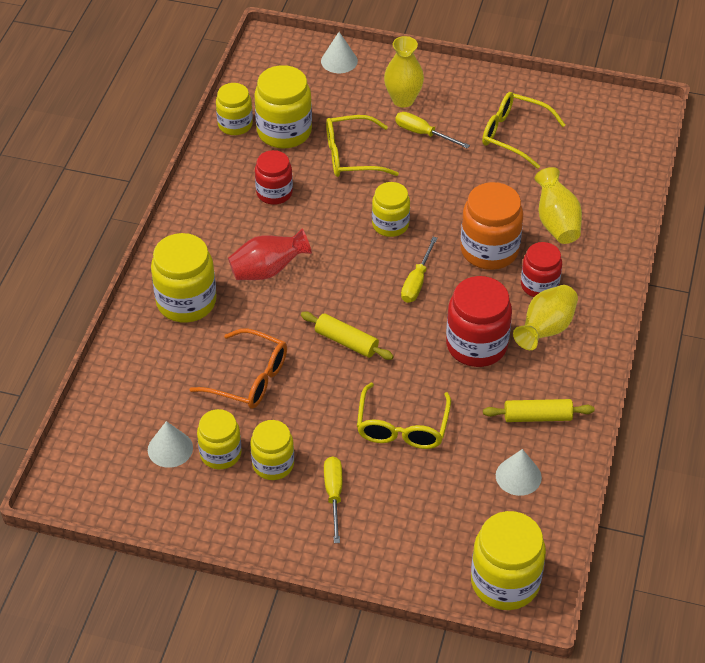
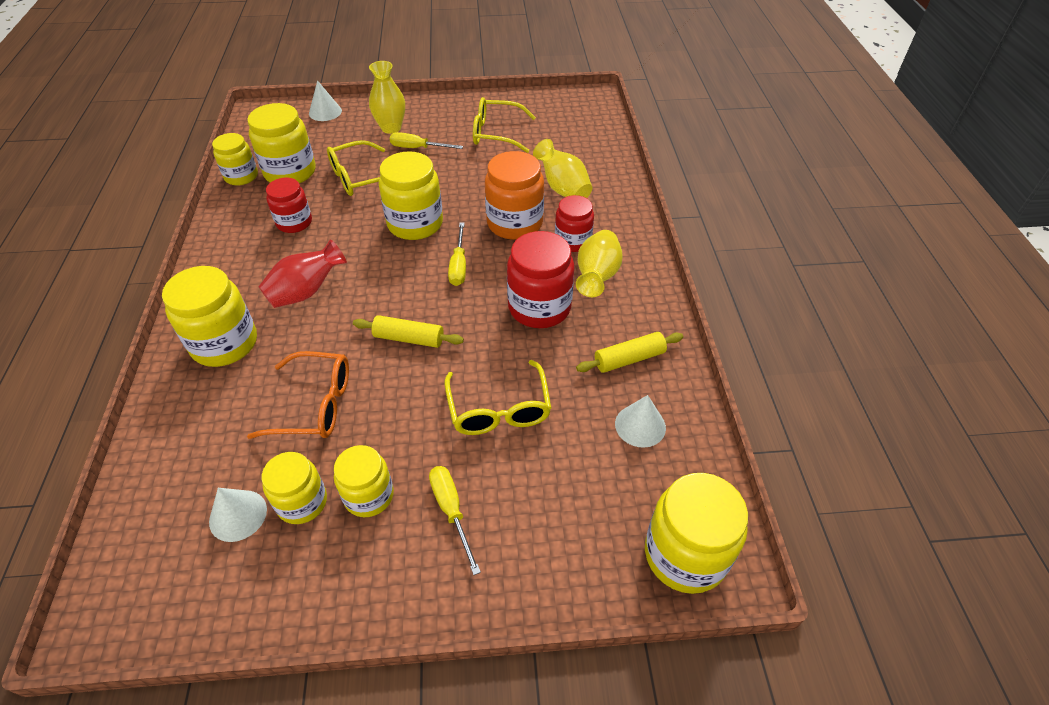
camera: 20 degrees left, 0 degrees up
(390, 224) = (415, 224): yellow jar -> yellow jar, size x1.56

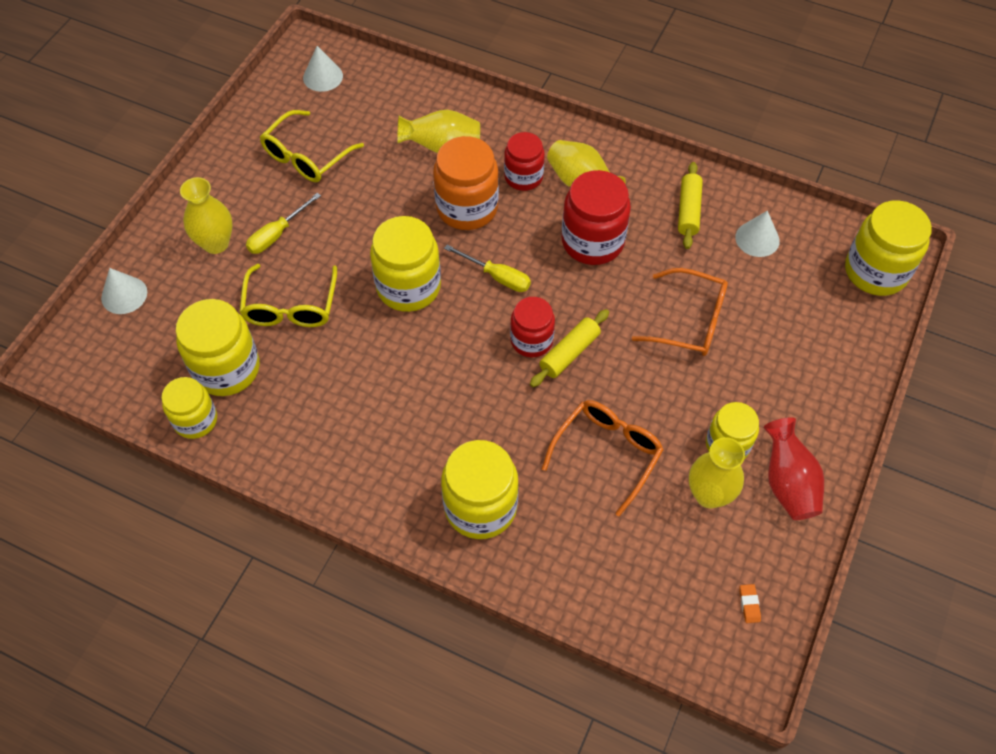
camera: 60 degrees left, 10 degrees up
(182, 589) = (749, 604): none -> orange eraser
(238, 515) = (697, 546): white cone -> white cone (323, 77)
(294, 223) = (327, 392): red jar -> red jar (531, 340)
(302, 502) = (709, 494): yellow jar -> yellow vase
(306, 291) = (449, 415): red vase -> red vase (787, 483)
(451, 511) = (770, 394): yellow screwdriver -> none
(499, 408) = (689, 321): yellow glasses -> orange glasses

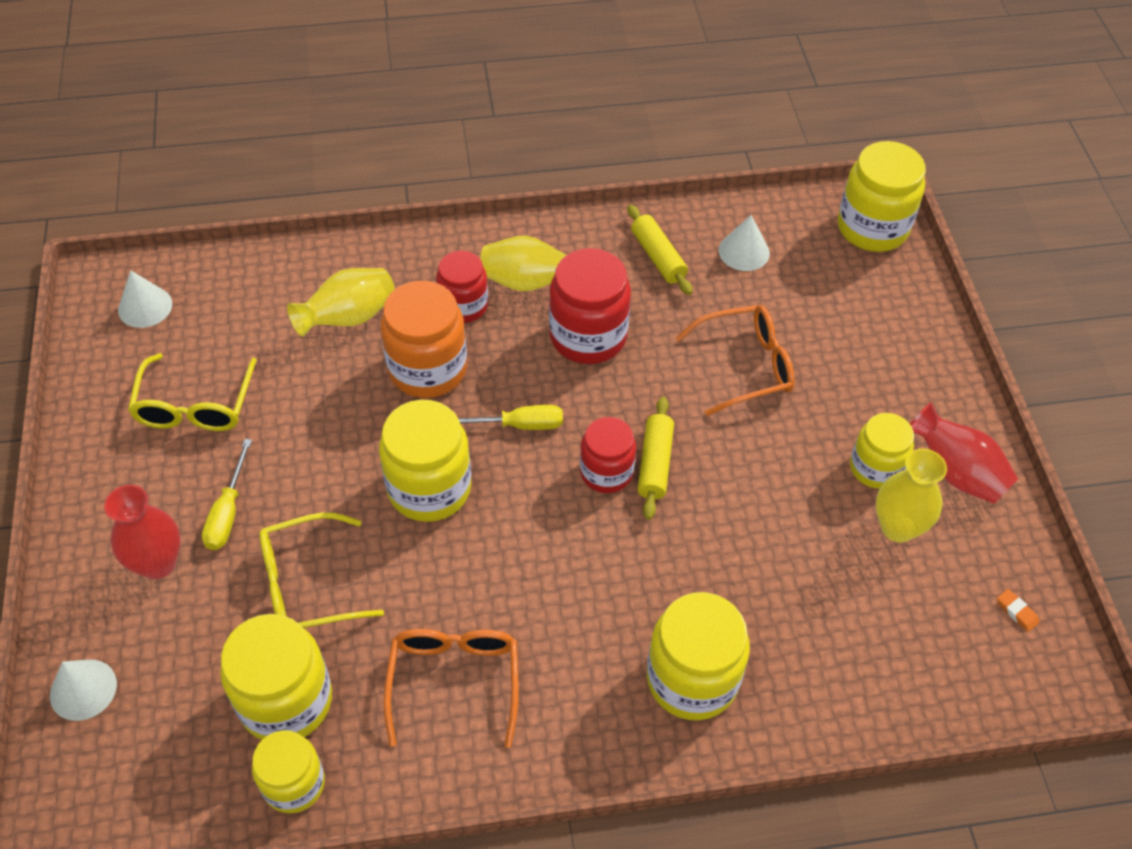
camera: 35 degrees left, 5 degrees down
(216, 243) = (158, 563): yellow vase -> red vase
(291, 306) = (308, 584): yellow glasses -> yellow glasses turned 105 degrees clockwise
(606, 454) = (772, 545): orange glasses -> orange glasses (454, 682)

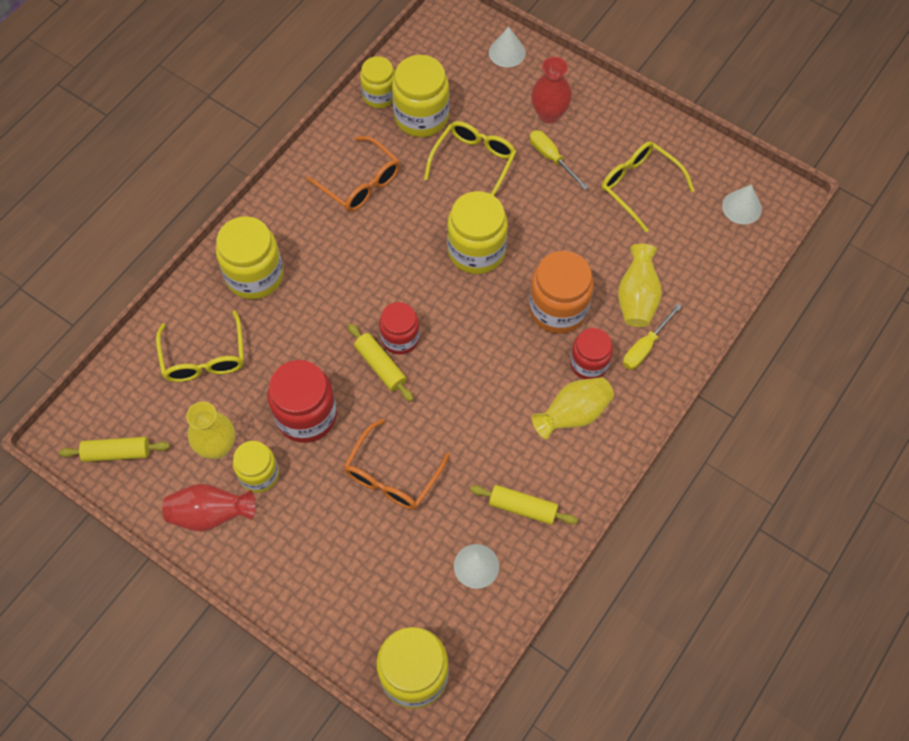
camera: 135 degrees right, 10 degrees up
(518, 425) = (474, 322): yellow screwdriver -> yellow screwdriver (645, 347)
(588, 336) = (499, 410): red jar -> red jar (306, 415)
(835, 633) = (204, 357): none -> yellow glasses
(1016, 611) = (117, 453): orange eraser -> yellow rolling pin

